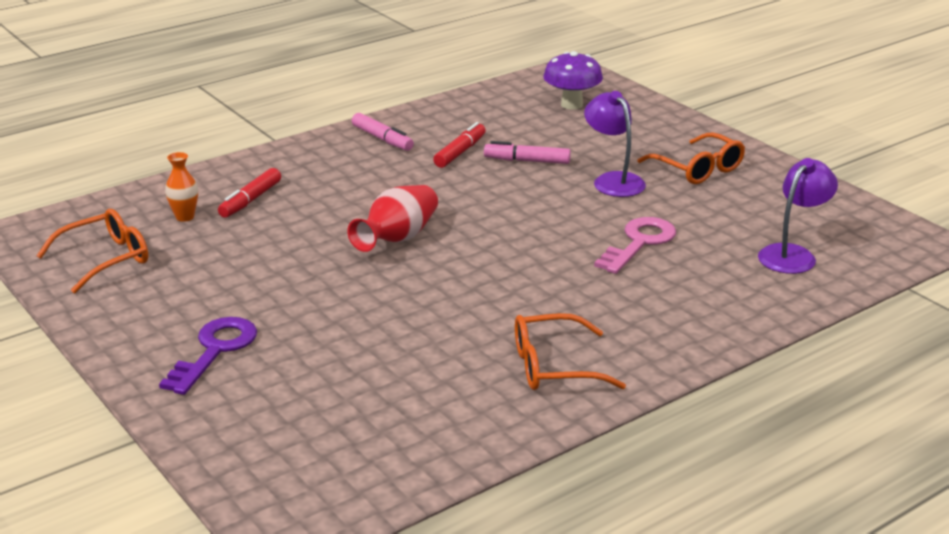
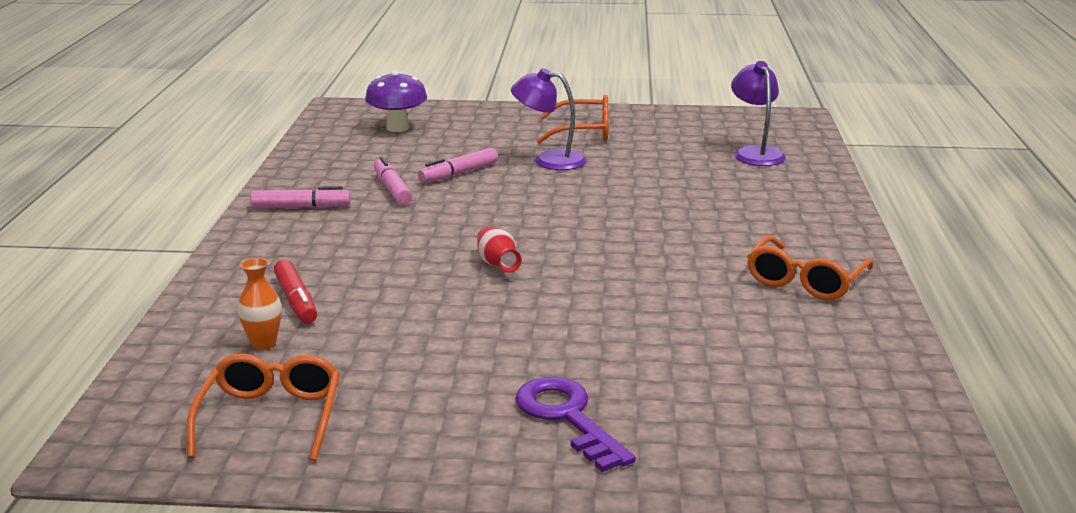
camera: 50 degrees left, 5 degrees down
(397, 238) = (497, 264): red vase -> red vase, size x0.61
(460, 152) = (392, 189): red marker -> pink marker
(639, 243) = (661, 187): pink key -> none

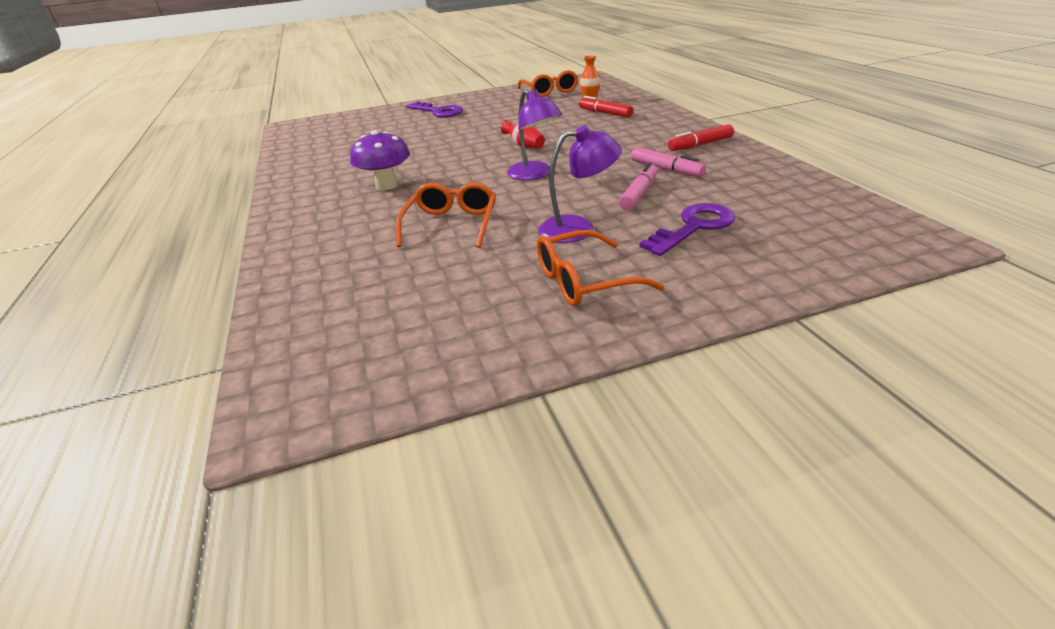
camera: 160 degrees right, 10 degrees up
(301, 207) = (700, 145): pink marker -> red marker
(397, 128) = (793, 228): purple mushroom -> purple mushroom (386, 185)
(461, 142) = (694, 227): none -> purple key
(755, 153) = (355, 300): purple lamp -> purple lamp (535, 175)
(805, 281) = (326, 179): orange glasses -> orange glasses (451, 224)

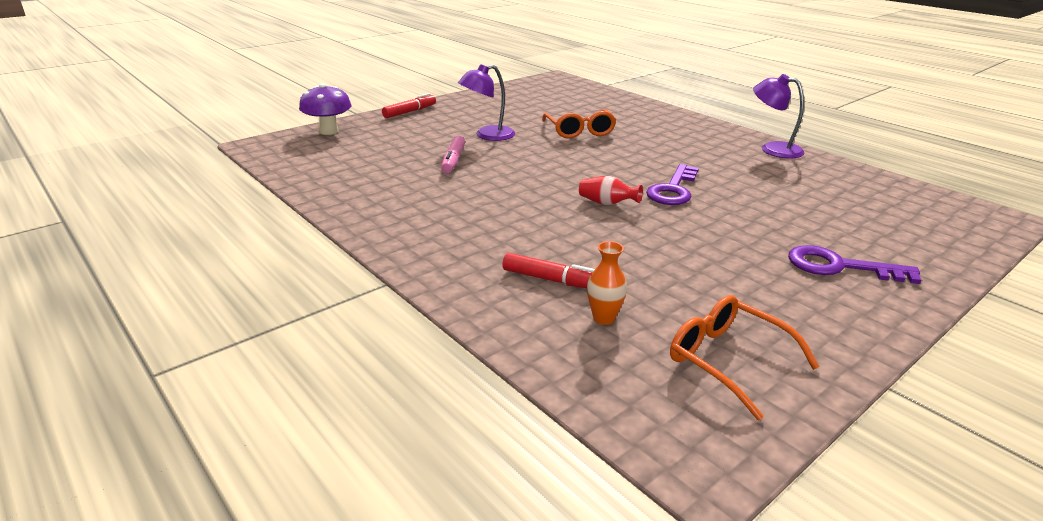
camera: 155 degrees right, 5 degrees down
(386, 185) = (680, 152): purple mushroom -> purple mushroom (328, 131)
(535, 175) = (558, 170): purple lamp -> purple lamp (773, 149)
(584, 281) = (468, 114): orange glasses -> none
(666, 169) = (434, 185): pink marker -> none
(694, 227) = (407, 142): purple key -> purple key (673, 190)
(700, 145) = (399, 219): red marker -> red marker (410, 112)

